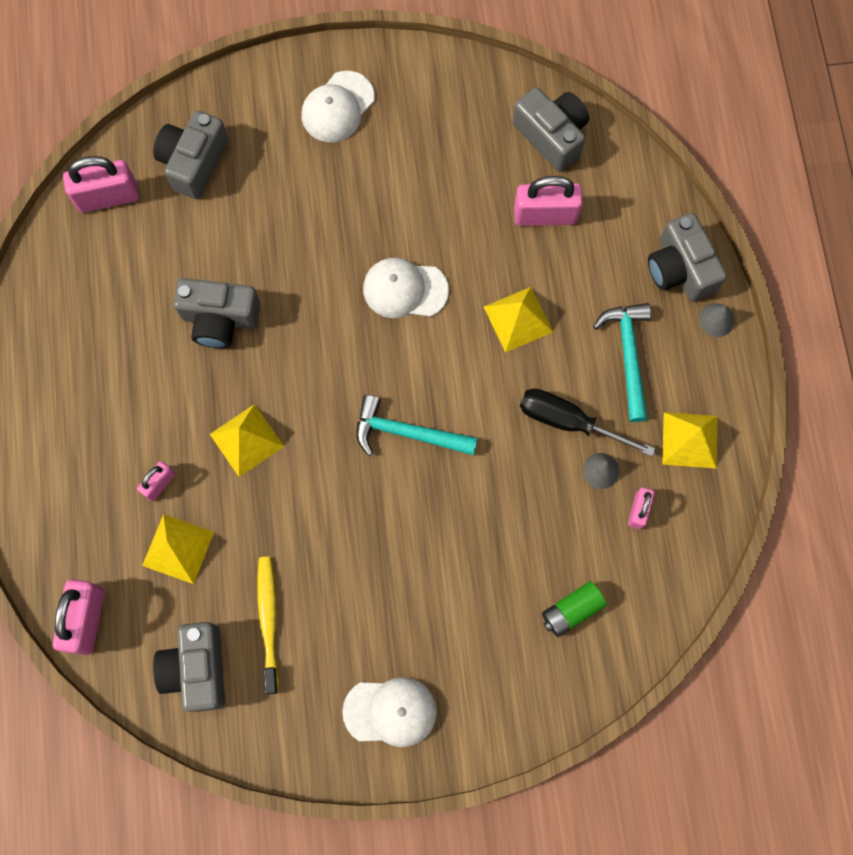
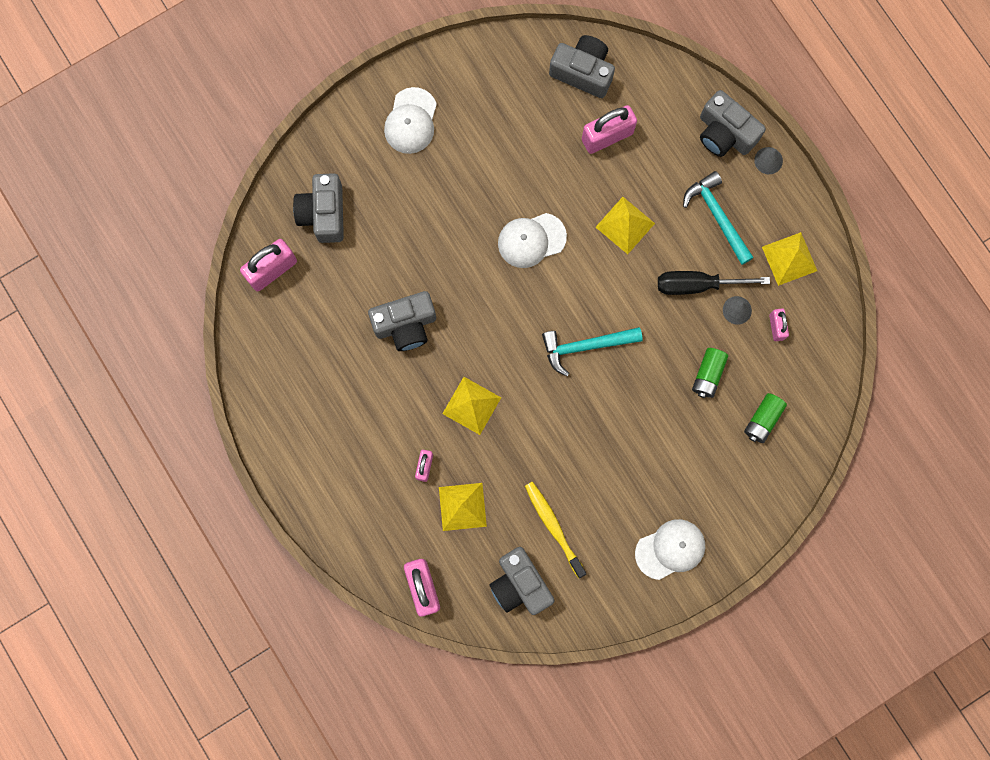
camera: 25 degrees left, 5 degrees up
(532, 529) = (708, 375): none -> green battery

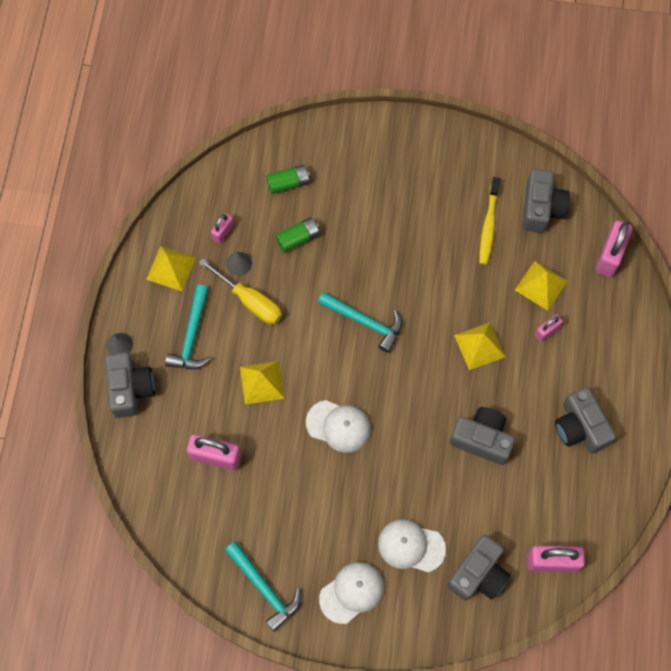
camera: 140 degrees left, 10 degrees down
(481, 71) = (264, 588): none -> turquoise hammer
(583, 72) = (188, 521): grey camera -> grey camera (580, 427)
(670, 549) = (422, 154): white cap -> white cap (411, 546)
(696, 285) = (250, 301): black screwdriver -> yellow screwdriver

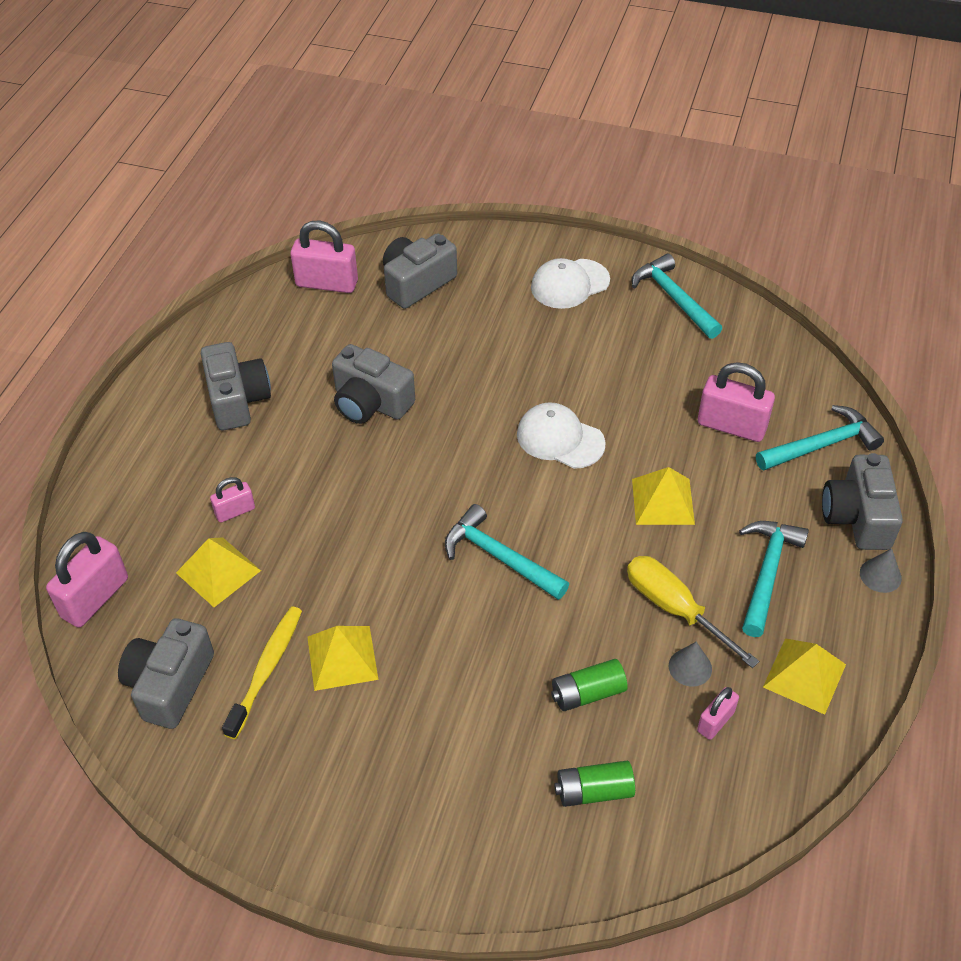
camera: 170 degrees left, 20 degrees down
(151, 448) = (821, 445): none -> turquoise hammer
(411, 546) = (490, 314): white cap -> none
(479, 346) = (338, 506): yellow pyramid -> yellow pyramid (342, 657)

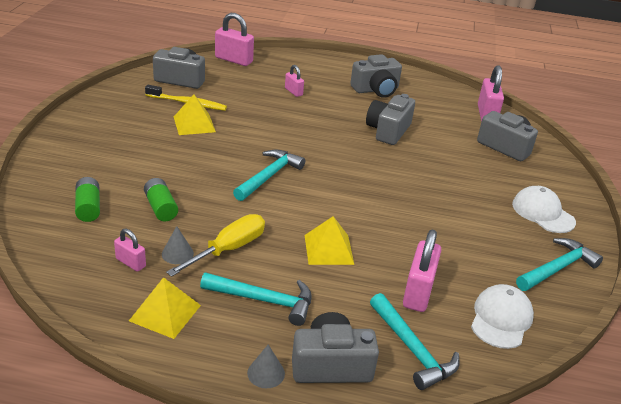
camera: 80 degrees right, 15 degrees down
(218, 571) = (252, 89): yellow pyramid -> none
(560, 439) = (378, 203): white cap -> white cap (501, 319)

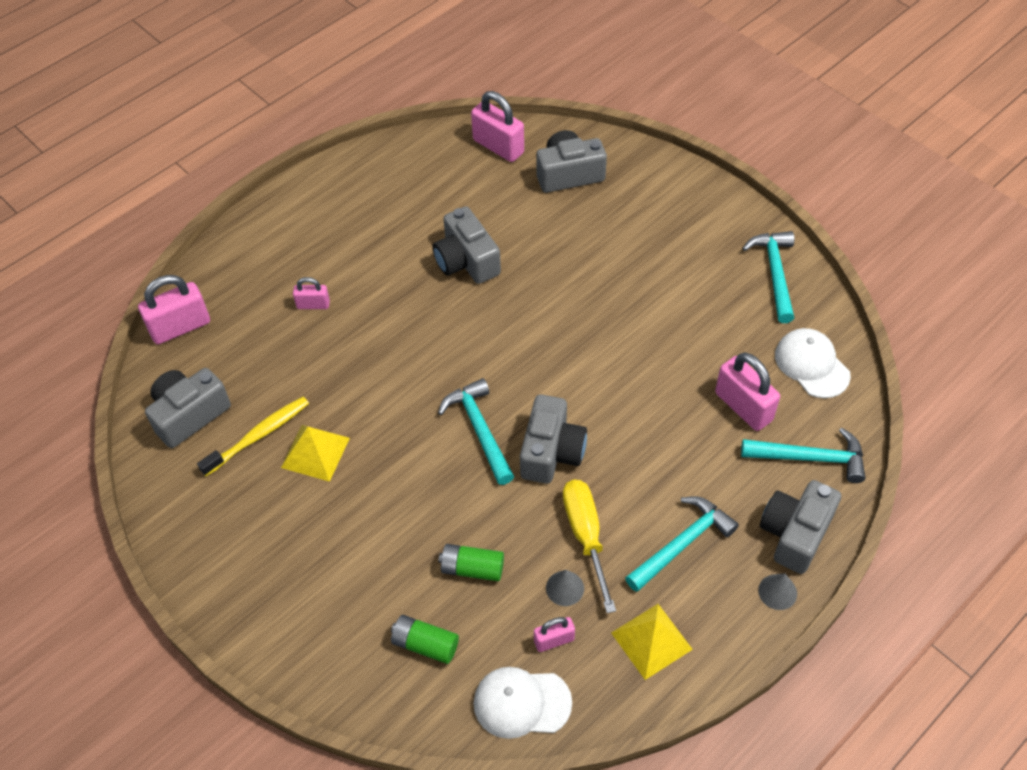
camera: 50 degrees left, 20 degrees up
(329, 249) = (639, 444): yellow pyramid -> none
(376, 90) = (370, 216): grey camera -> grey camera (551, 452)
(543, 213) = (693, 225): white cap -> white cap (521, 703)

